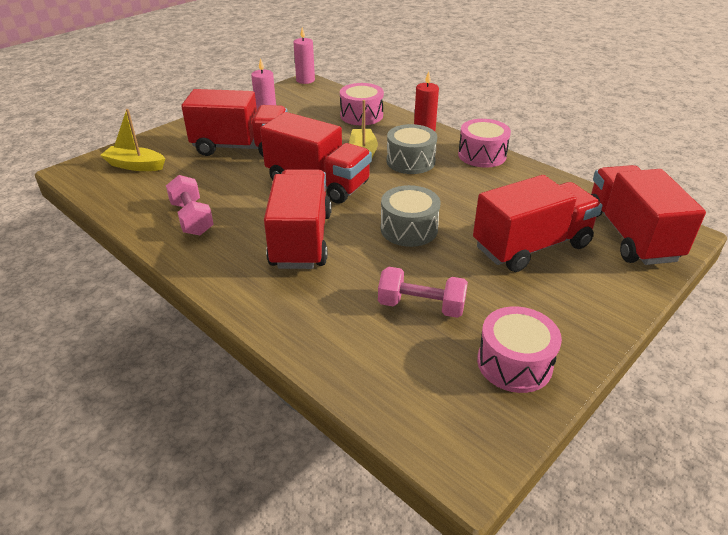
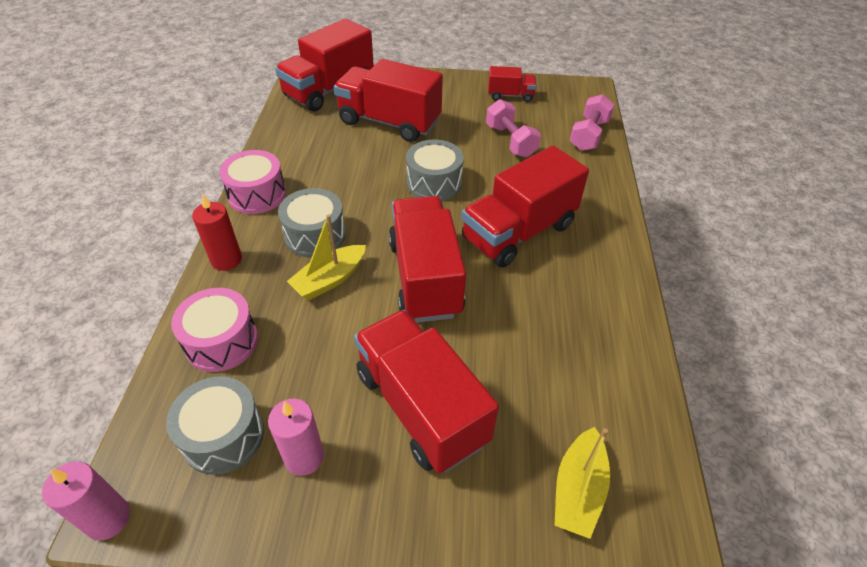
camera: 130 degrees left, 10 degrees up
(135, 166) = (578, 490): yellow boat -> yellow boat turned 45 degrees clockwise
(192, 218) = (584, 327): pink dumbbell -> pink dumbbell (588, 135)
(306, 104) = (223, 436): none -> grey drum
(514, 363) = (510, 95): pink drum -> red truck

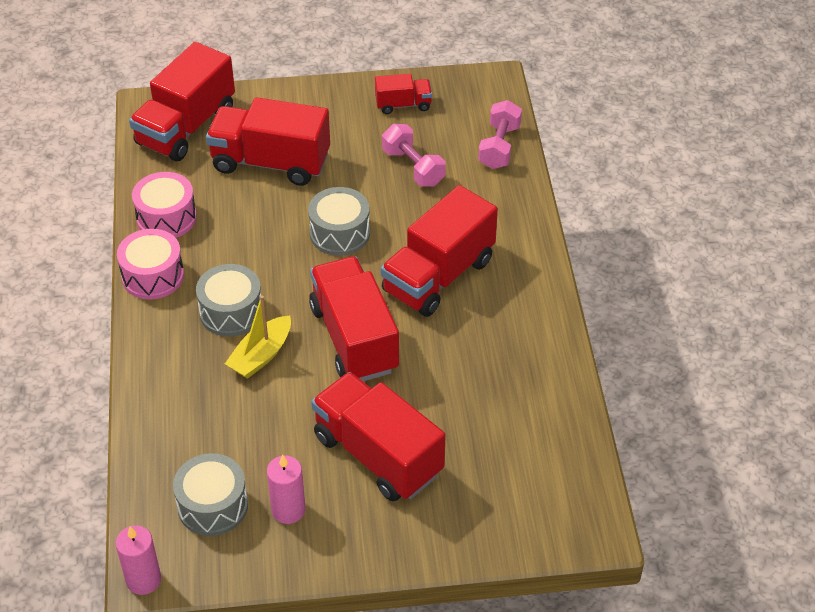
camera: 10 degrees left, 0 degrees up
(221, 341) = (178, 430): pink drum -> pink drum (166, 218)
(226, 260) = (150, 352): red candle -> none
(578, 490) = (520, 495): yellow boat -> none

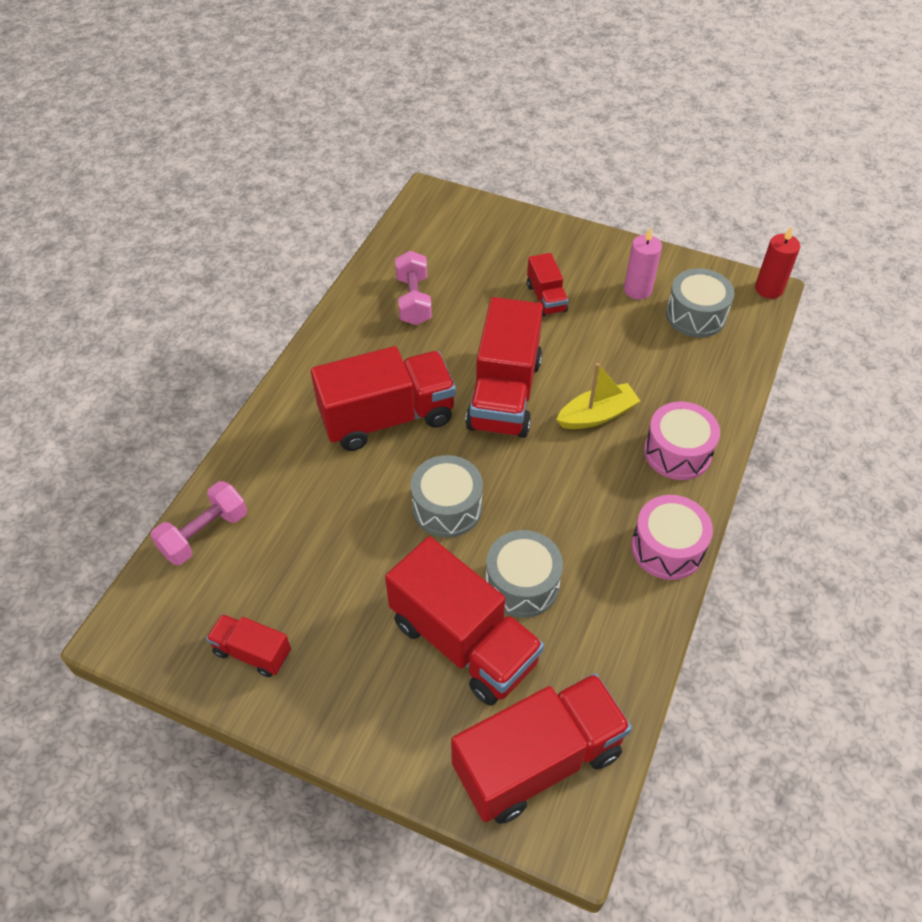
camera: 150 degrees left, 5 degrees up
(143, 580) = (769, 289): pink candle -> red candle
(166, 218) = (623, 619): pink drum -> pink drum (677, 452)
(231, 312) = (604, 470): grey drum -> grey drum (522, 584)
(378, 455) = (546, 298): red truck -> red truck, size x0.50
(413, 167) = (314, 552): pink dumbbell -> pink dumbbell (414, 300)

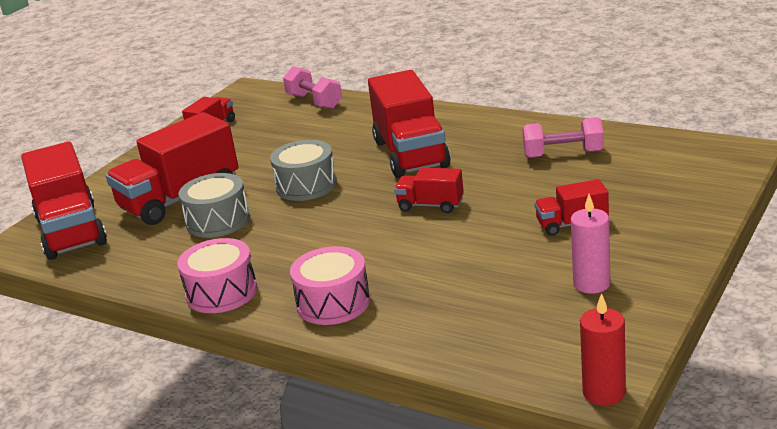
camera: 100 degrees right, 25 degrees down
(504, 394) = (430, 205): red truck -> red truck, size x0.50
(597, 415) = (394, 255): yellow boat -> none
(695, 315) = (547, 325): grey drum -> none

